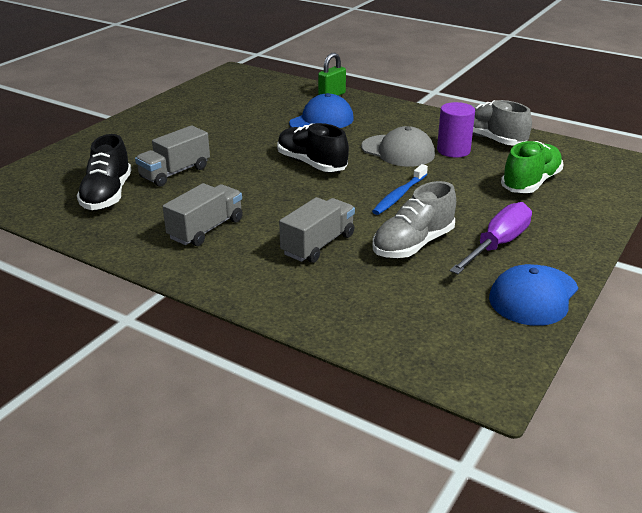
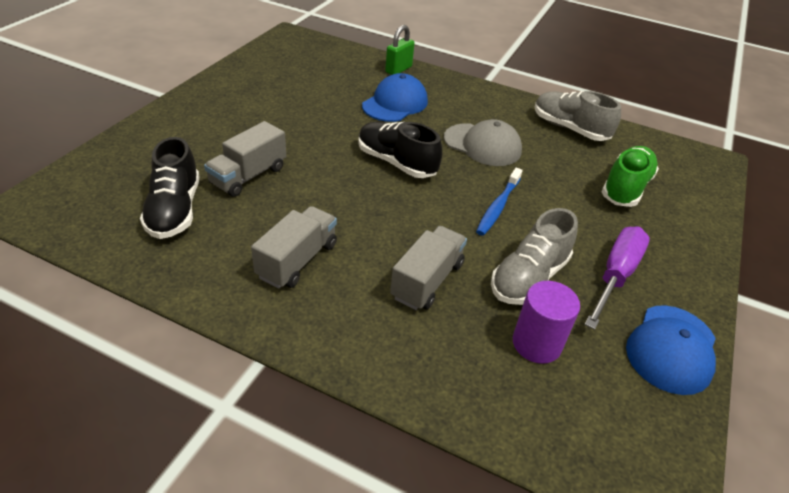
camera: 10 degrees left, 10 degrees up
(453, 150) = (538, 144): purple cylinder -> purple cylinder (536, 344)

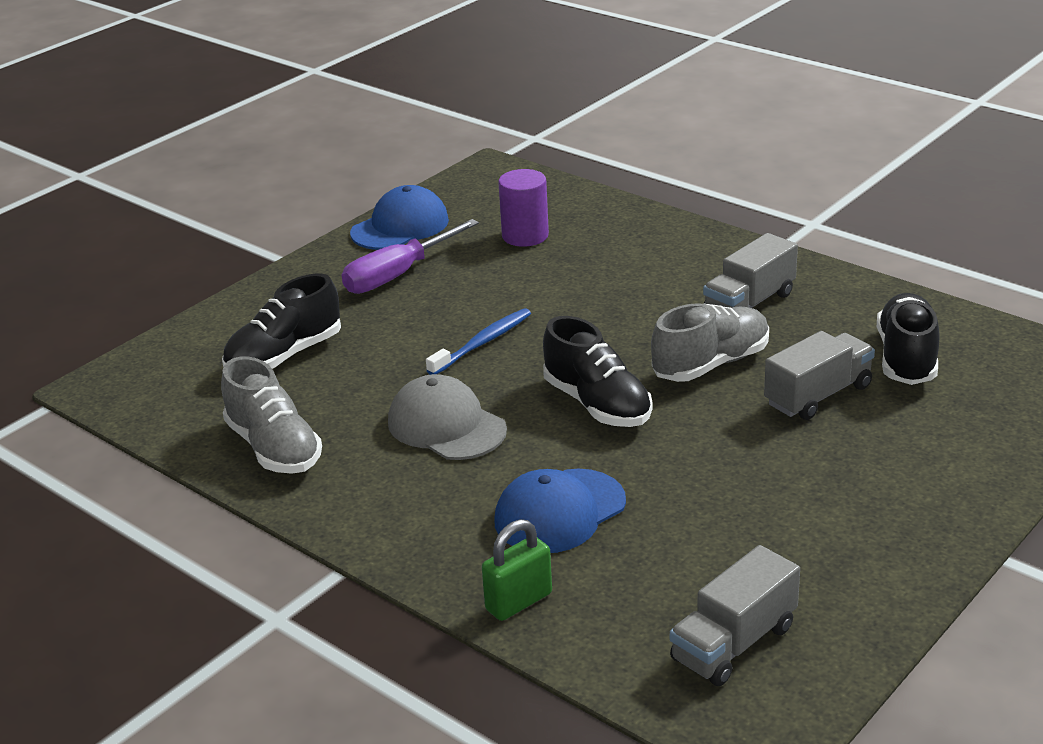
camera: 160 degrees left, 10 degrees down
(427, 281) = (609, 281): grey truck -> grey truck (734, 643)
(529, 278) = (496, 278): grey shoe -> grey shoe (711, 364)
(625, 188) = (284, 356): green shoe -> black shoe

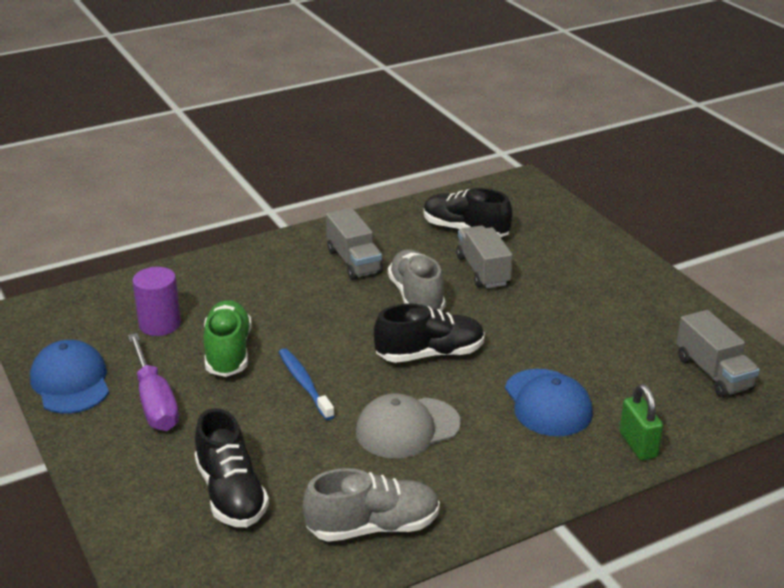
camera: 70 degrees left, 0 degrees up
(505, 285) = (228, 352): none -> green shoe

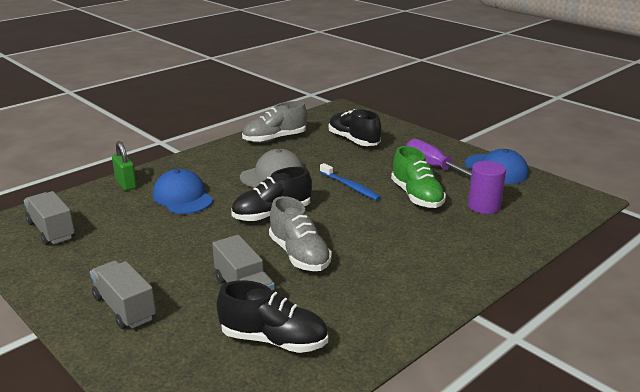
camera: 165 degrees right, 5 degrees down
(354, 261) = (374, 281): grey truck -> grey truck (124, 308)

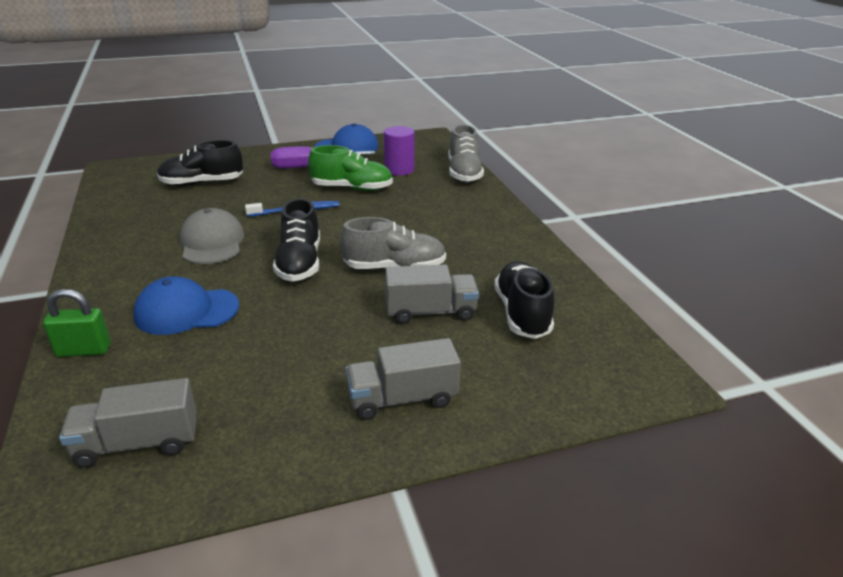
camera: 65 degrees left, 5 degrees up
(274, 340) = (522, 313): black shoe -> black shoe turned 45 degrees counterclockwise
(275, 139) = (126, 221): grey shoe -> grey shoe (464, 173)

